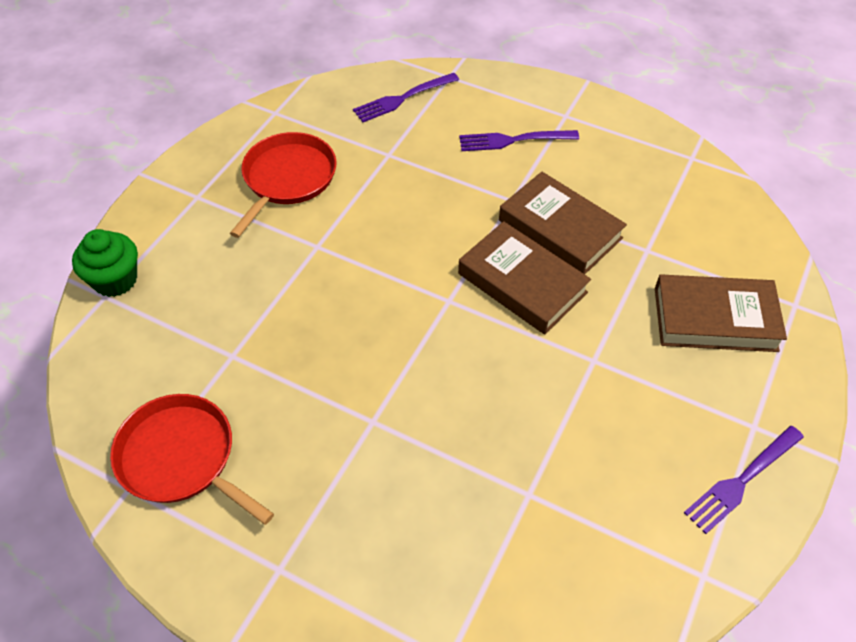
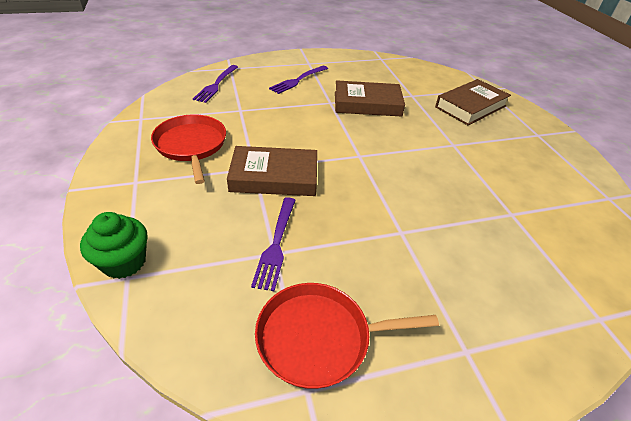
camera: 45 degrees left, 10 degrees down
(522, 283) = (381, 131): brown book -> brown book (274, 177)
(742, 480) = (564, 155): purple fork -> purple fork (276, 244)

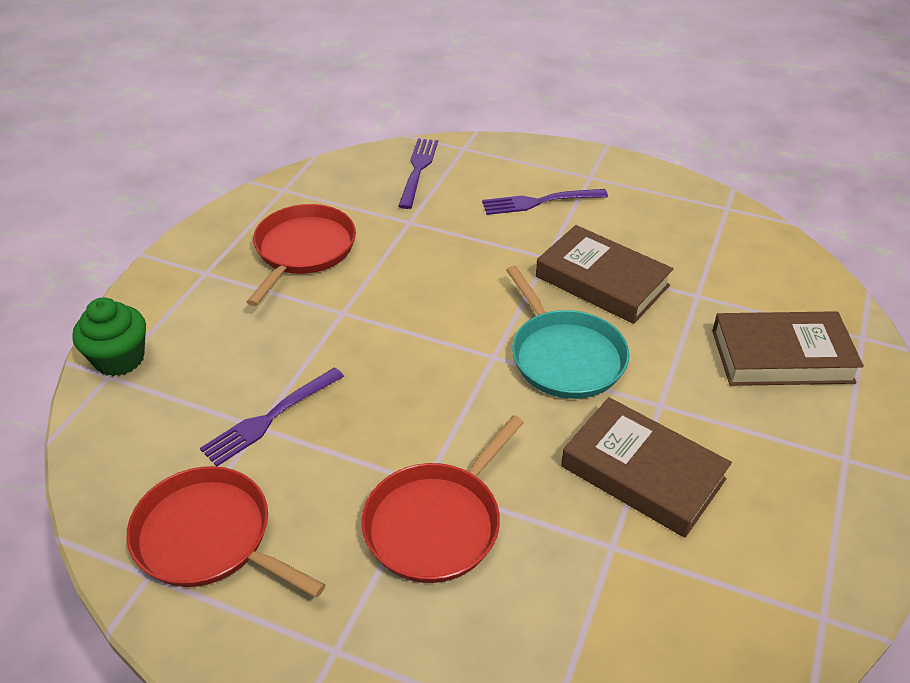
camera: 40 degrees right, 0 degrees up
(216, 85) = (418, 170): purple fork -> purple fork turned 135 degrees clockwise
(274, 177) = (353, 335): brown book -> brown book (642, 473)
(391, 142) = (565, 356): none -> turquoise pan
(431, 249) = (437, 523): none -> red pan

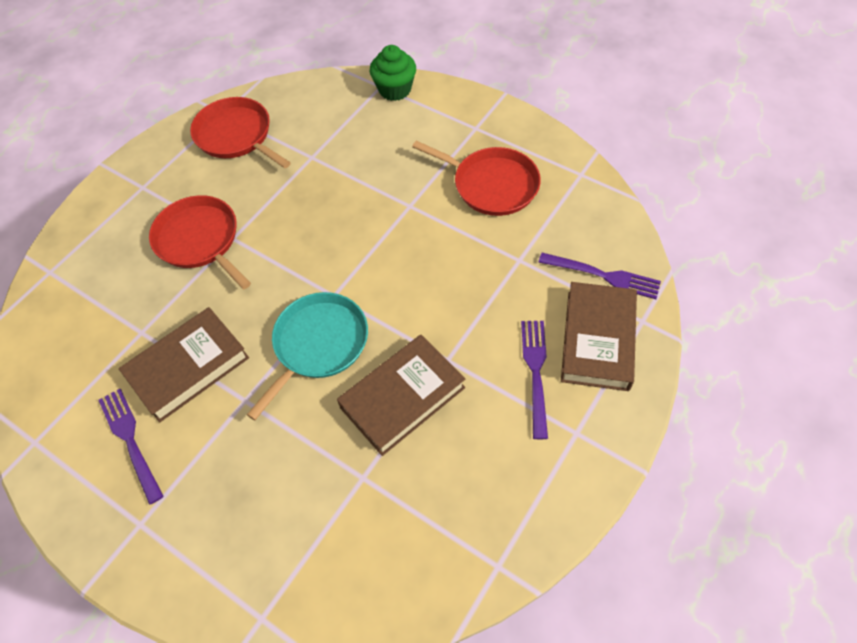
camera: 105 degrees right, 15 degrees up
(209, 537) = (236, 136): red pan -> red pan turned 90 degrees counterclockwise
(270, 418) = (316, 162): purple fork -> purple fork (130, 440)
(565, 356) = (318, 344): turquoise pan -> turquoise pan turned 135 degrees clockwise
(781, 356) = (263, 523): brown book -> brown book (597, 340)

